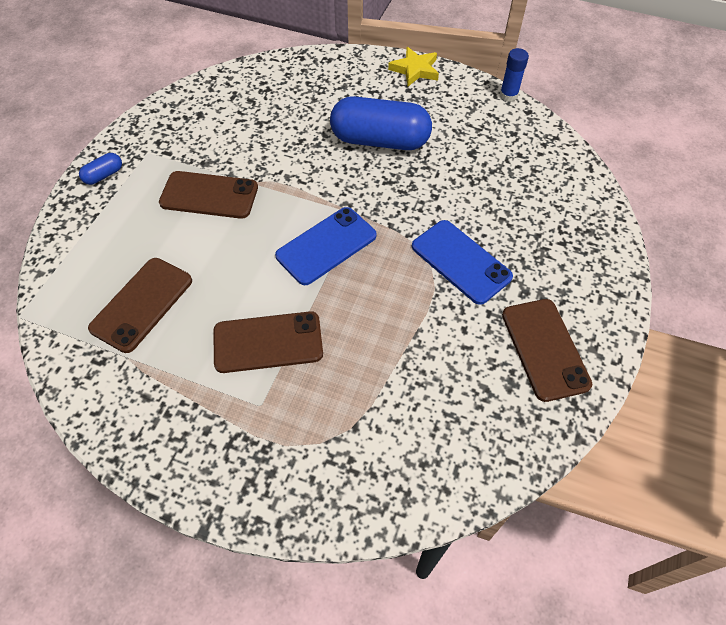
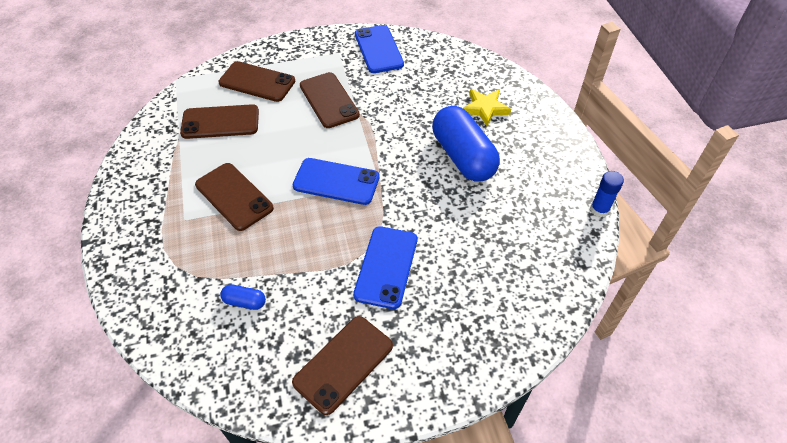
camera: 55 degrees right, 5 degrees down
(104, 175) = (303, 47): blue capsule -> blue capsule (245, 302)
(114, 241) = (257, 82): none -> brown phone
(178, 121) = (378, 49): none -> blue phone
(415, 69) = (562, 136): yellow star -> yellow star (485, 108)

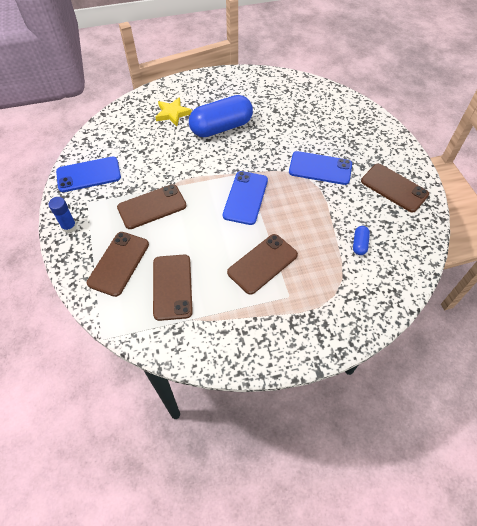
camera: 90 degrees left, 5 degrees up
(599, 209) = (266, 71): blue glue stick -> blue glue stick (69, 227)

